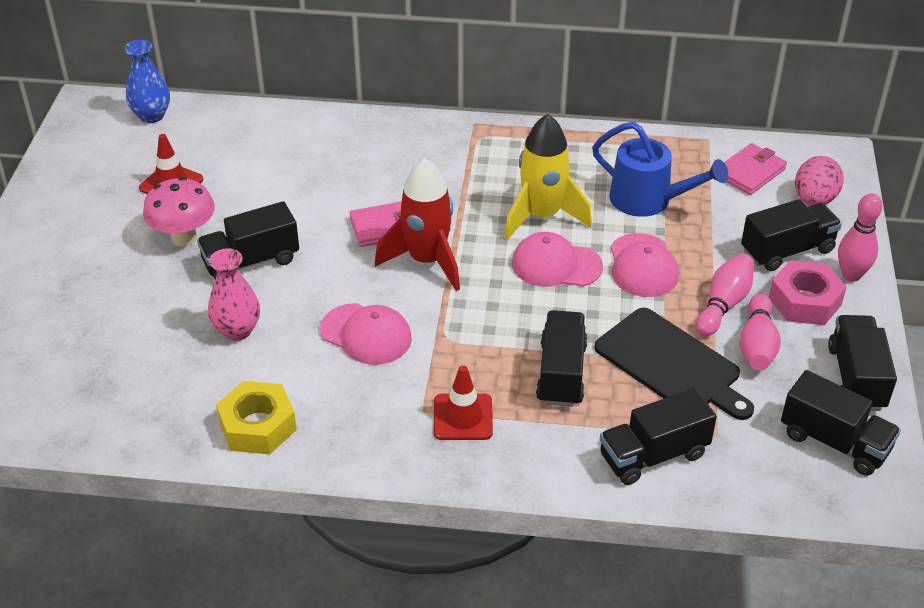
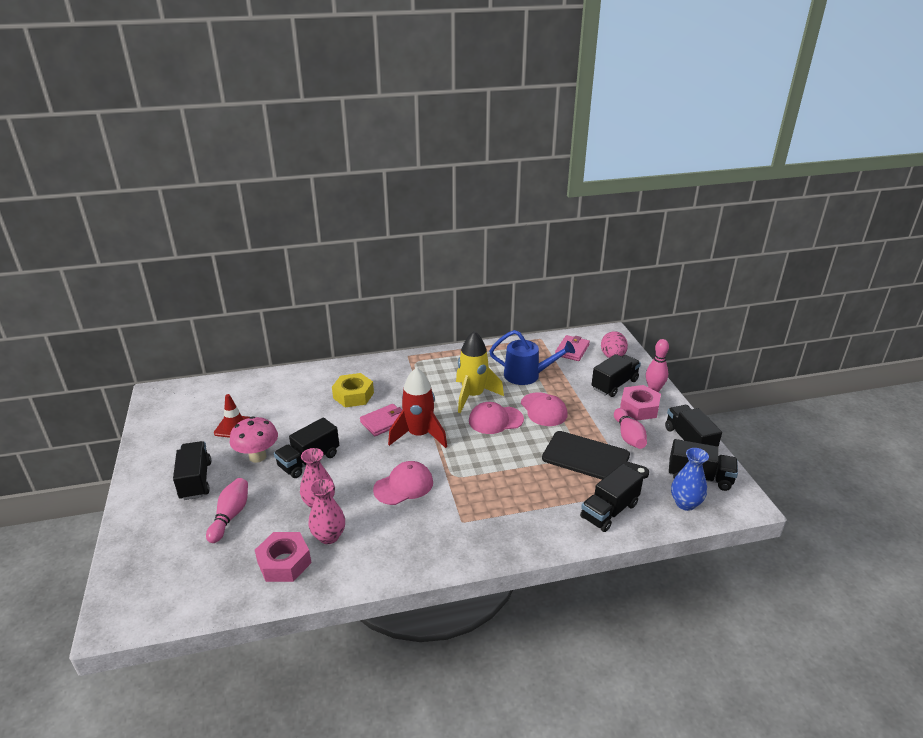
camera: 20 degrees left, 10 degrees down
(151, 116) = (203, 390): blue vase -> blue vase (685, 503)
(156, 401) = (284, 562): none -> pink nut
(229, 381) = (329, 536): none -> pink vase
(258, 426) = (361, 559): yellow nut -> yellow nut (353, 395)
(366, 334) = (403, 486): pink cap -> pink cap turned 45 degrees counterclockwise
(463, 417) = (488, 519): red traffic cone -> none
(561, 373) = (532, 479): black truck -> black truck (195, 480)
(723, 304) = (598, 419): pink bowling pin -> pink bowling pin (230, 516)

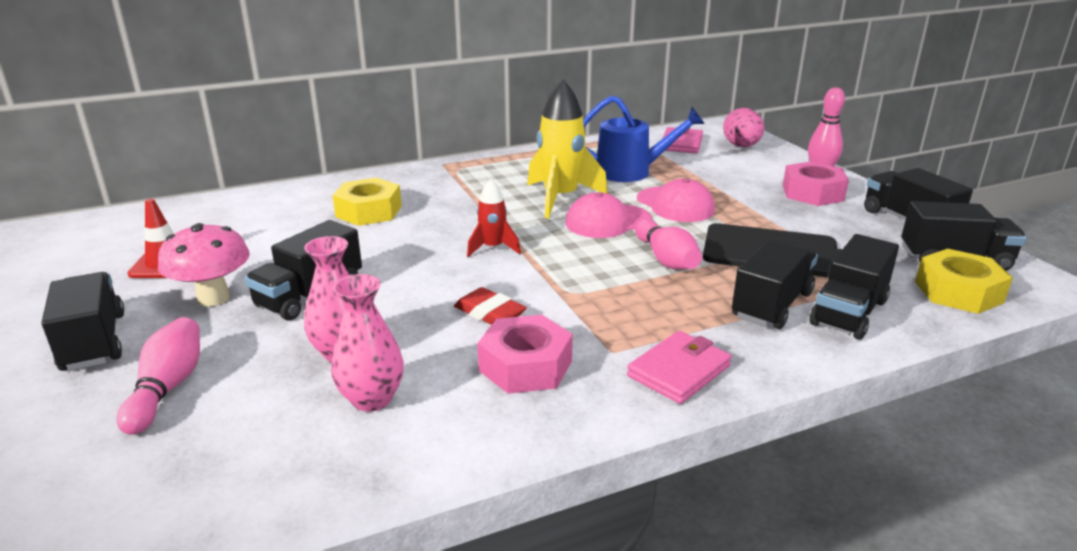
camera: 10 degrees left, 5 degrees down
(284, 562) = (289, 451): pink nut -> pink nut (525, 366)
(384, 422) = (429, 237): pink wallet -> pink wallet (679, 371)
(403, 486) = (489, 313): pink cap -> red eraser
(419, 435) = (493, 248): red rocket -> red rocket, size x0.54
(614, 385) = (762, 172): black truck -> black truck (772, 305)
(628, 436) = (818, 223): pink bowling pin -> pink bowling pin (666, 259)
(685, 503) = (958, 292): blue vase -> yellow nut

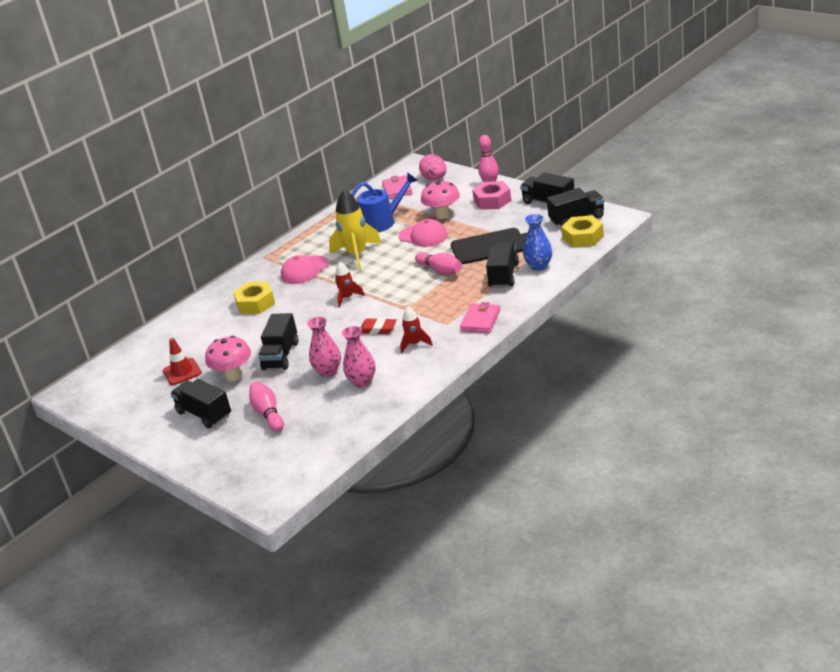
camera: 20 degrees left, 5 degrees up
(525, 366) = (414, 344): pink nut -> red rocket
(608, 221) = (395, 260): pink cap -> pink cap (304, 270)
(723, 189) = (443, 215): none -> pink mushroom
(849, 312) = (539, 266): black truck -> blue vase

